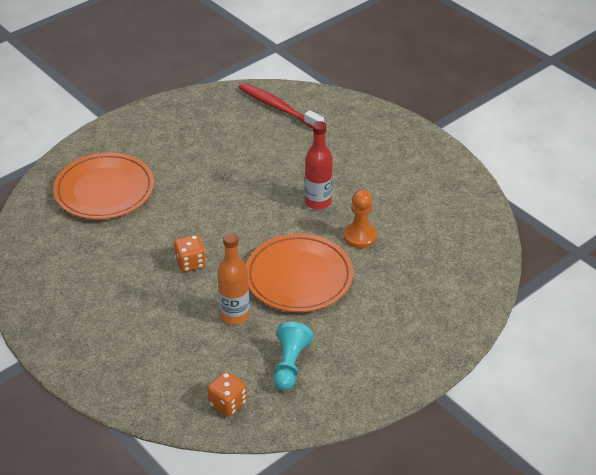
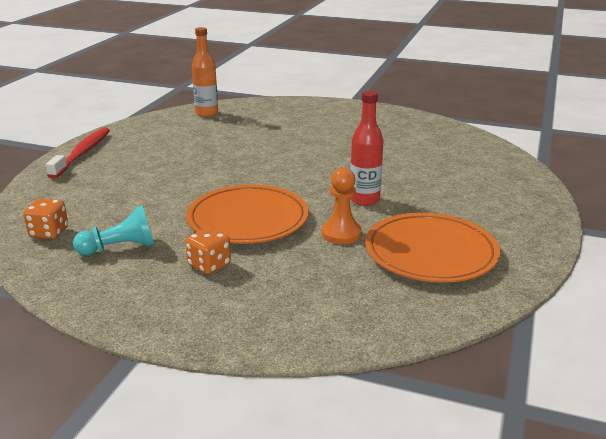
camera: 60 degrees right, 15 degrees down
(104, 190) = (269, 121): orange plate -> orange plate (430, 252)
(190, 263) = (218, 170): orange dice -> orange dice (209, 265)
(235, 315) = (168, 205): orange bottle -> orange bottle (206, 113)
(278, 108) = (466, 149): red toothbrush -> red toothbrush (82, 153)

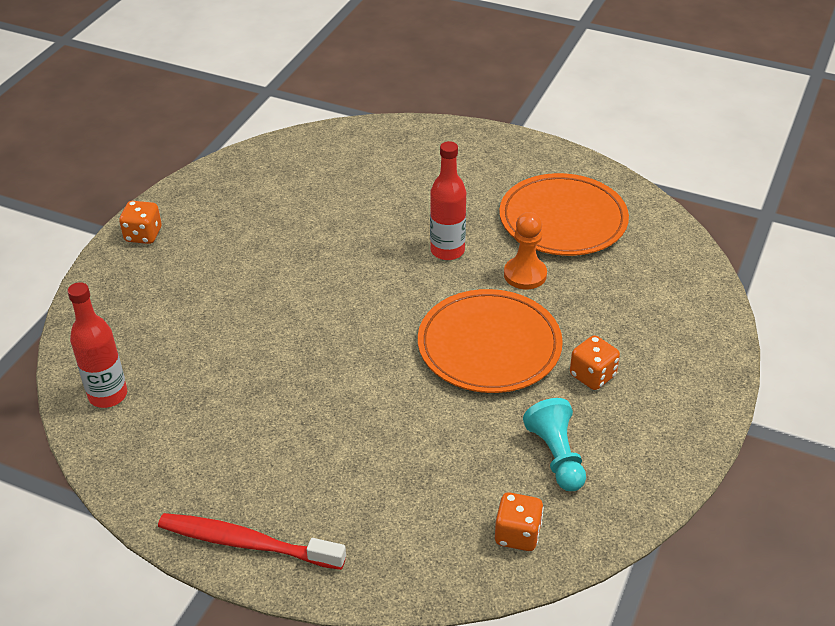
camera: 85 degrees left, 15 degrees up
(206, 113) = (108, 395): orange bottle -> red bottle
(350, 108) = (143, 235): none -> orange dice

